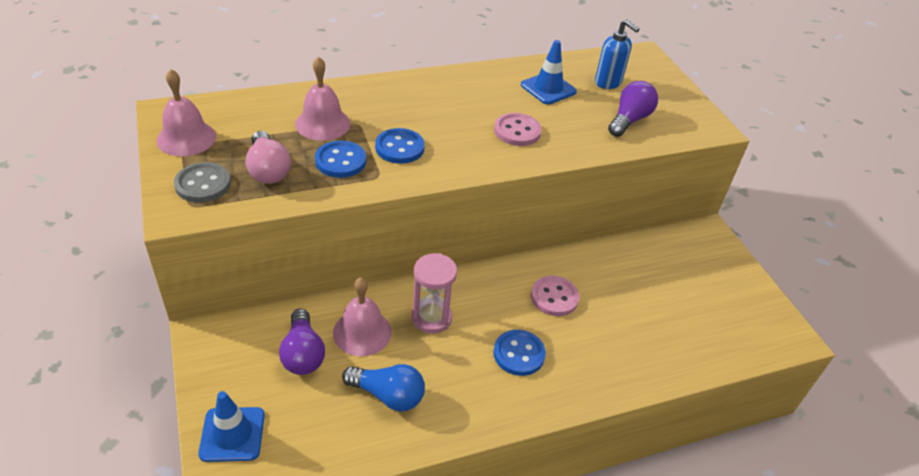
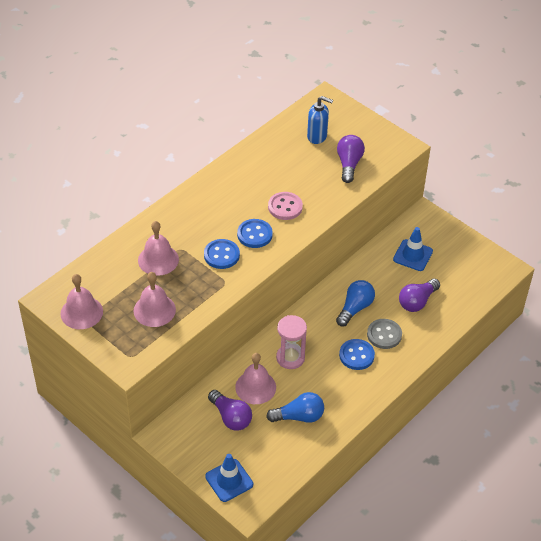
camera: 25 degrees left, 5 degrees up
(203, 184) = (124, 339): grey button -> grey button (384, 335)
(268, 170) = (154, 310): pink light bulb -> pink bell
(340, 161) = (193, 282): blue button -> blue button (254, 234)
(548, 88) = (281, 160): blue traffic cone -> blue traffic cone (413, 255)
(554, 297) = (355, 308): pink button -> blue light bulb
(642, 325) = (417, 301): none -> purple light bulb

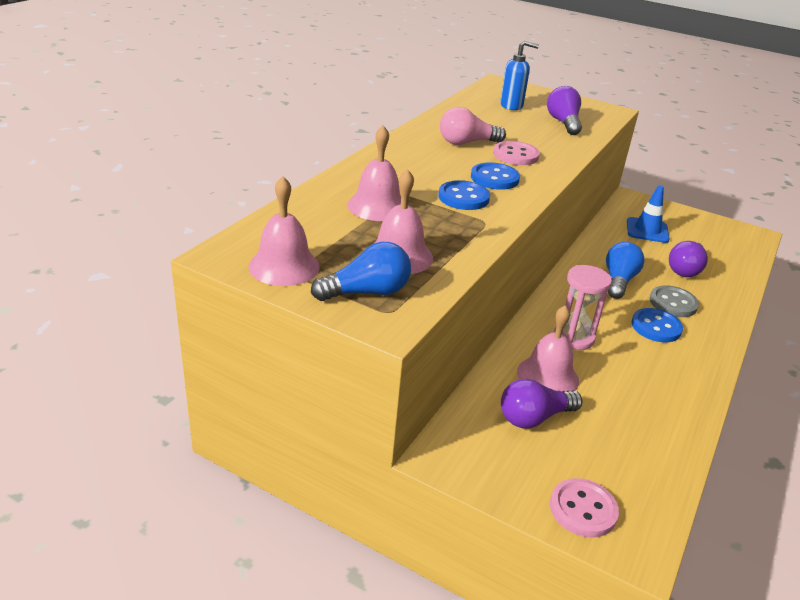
camera: 15 degrees left, 15 degrees down
(229, 480) = (583, 509): blue traffic cone -> pink button
(231, 417) = (534, 418): purple light bulb -> purple light bulb turned 120 degrees clockwise
(254, 188) = (467, 143): none -> pink light bulb
(299, 416) = (630, 405): blue light bulb -> blue light bulb (367, 292)

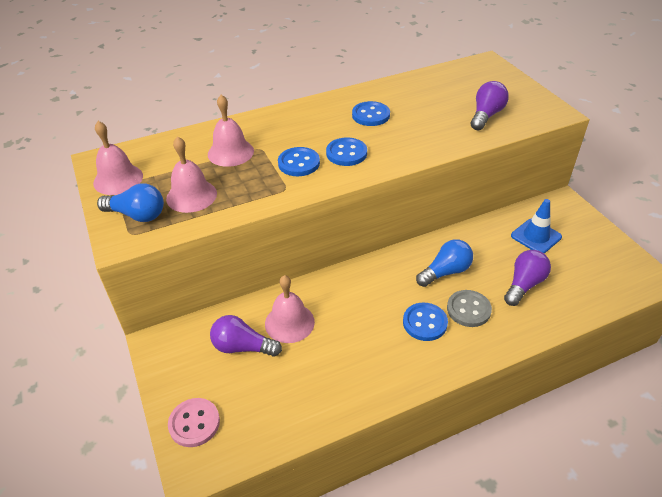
camera: 40 degrees right, 10 degrees up
(467, 143) = (370, 115): pink light bulb -> blue button
(511, 106) = (462, 88): blue soap dispenser -> none
(515, 155) = (394, 137): pink button -> none
(573, 338) = (346, 303): pink hourglass -> none
(685, 269) = (524, 285): purple light bulb -> purple light bulb turned 150 degrees clockwise

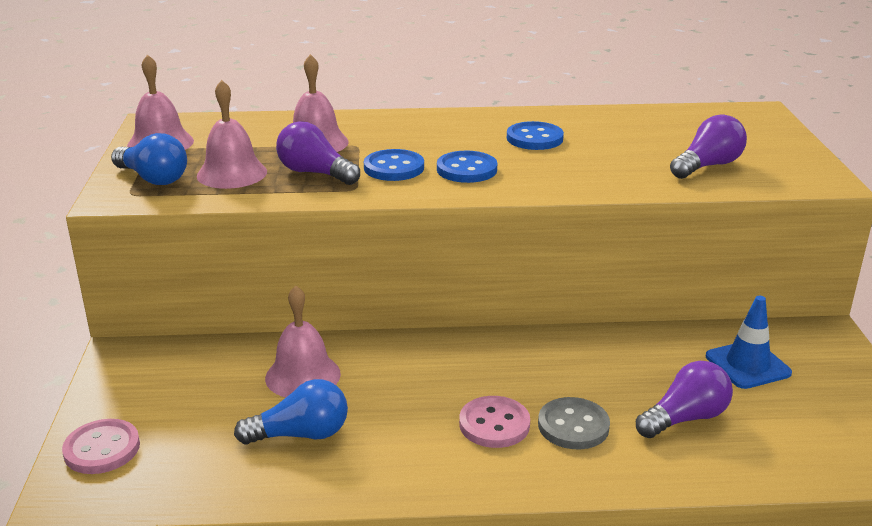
camera: 20 degrees right, 15 degrees down
(243, 347) = (222, 386): purple light bulb -> purple light bulb (315, 173)
(425, 323) = (494, 424): blue button -> pink button
(445, 272) = (569, 373): blue light bulb -> blue light bulb (300, 434)

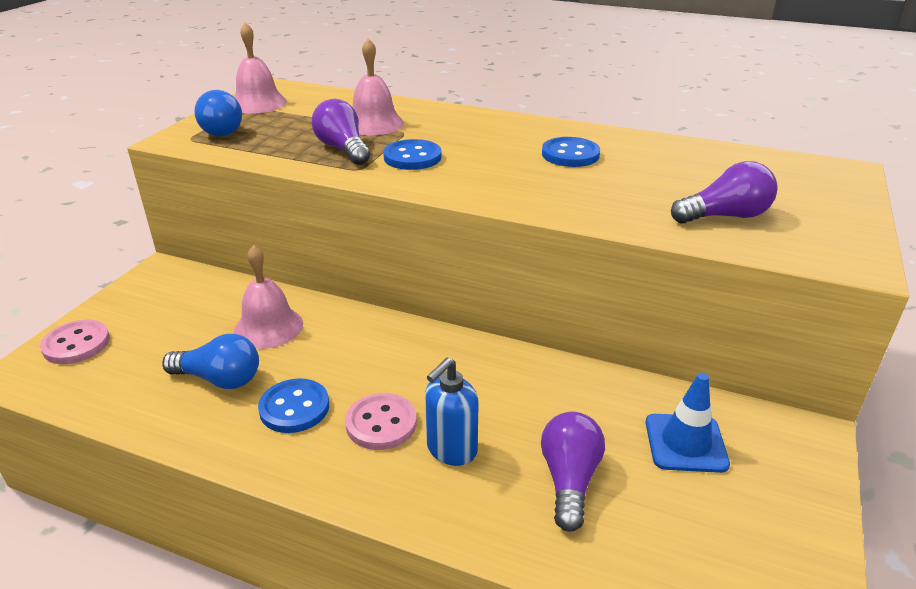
camera: 25 degrees right, 5 degrees up
(232, 173) = (279, 137): pink bell -> none
(466, 169) = (474, 171): blue button -> blue button (294, 408)
(573, 426) = (451, 450): grey button -> blue soap dispenser
(685, 418) = (569, 480): purple light bulb -> purple light bulb turned 75 degrees counterclockwise

